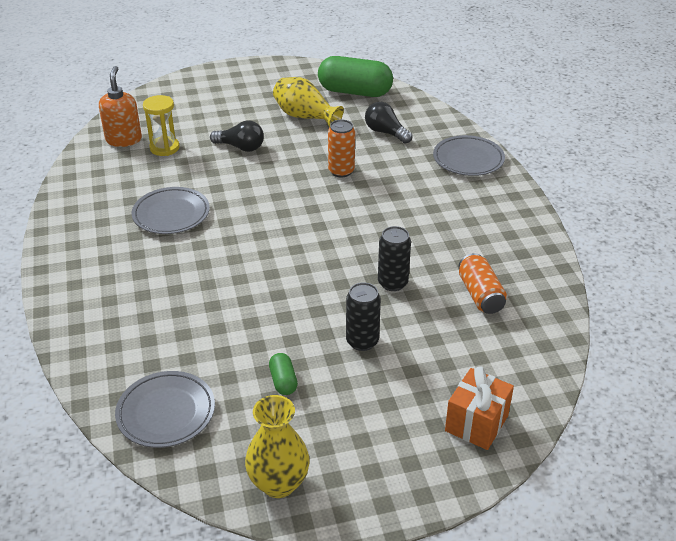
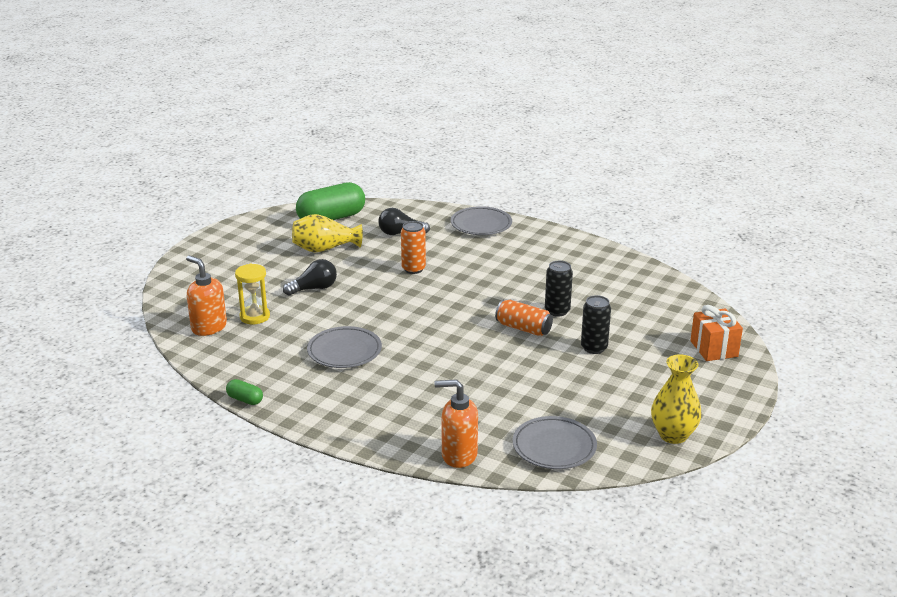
camera: 45 degrees left, 10 degrees down
(90, 363) = (458, 455): none -> orange soap dispenser
(283, 381) = (588, 391): green capsule -> green capsule (245, 400)
(480, 294) = (613, 290): orange can -> orange can (523, 328)

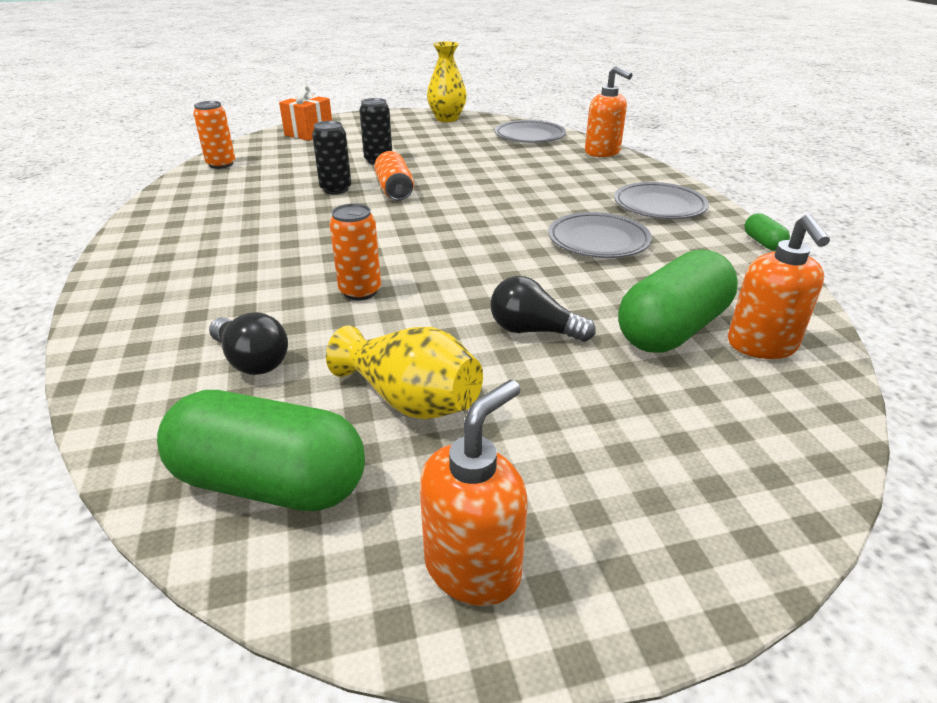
camera: 135 degrees left, 5 degrees up
(252, 230) = (473, 567): none -> orange soap dispenser
(255, 316) = (672, 329): yellow hourglass -> green capsule
(481, 224) = (138, 309): grey plate -> grey plate (659, 206)
(672, 292) = (221, 164): none -> orange can

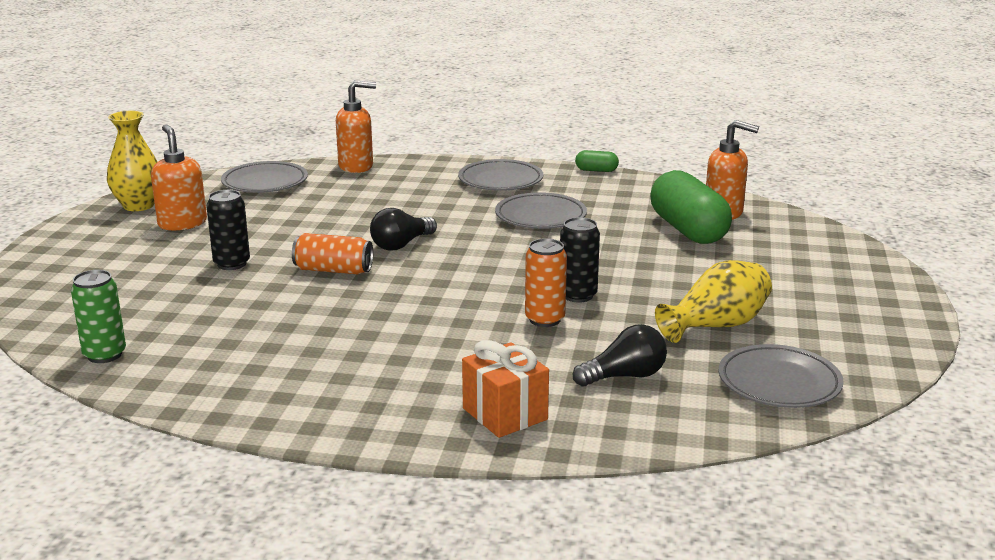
camera: 65 degrees left, 10 degrees down
(221, 164) = (104, 355): orange can -> green can
(270, 482) = (779, 383): green capsule -> grey plate
(309, 133) = (61, 287): orange gift -> orange gift (504, 414)
(336, 189) = (292, 298): black can -> black can (578, 295)
(473, 567) = (873, 335): orange soap dispenser -> orange soap dispenser (182, 223)
(533, 331) = (658, 270): black light bulb -> black light bulb (401, 244)

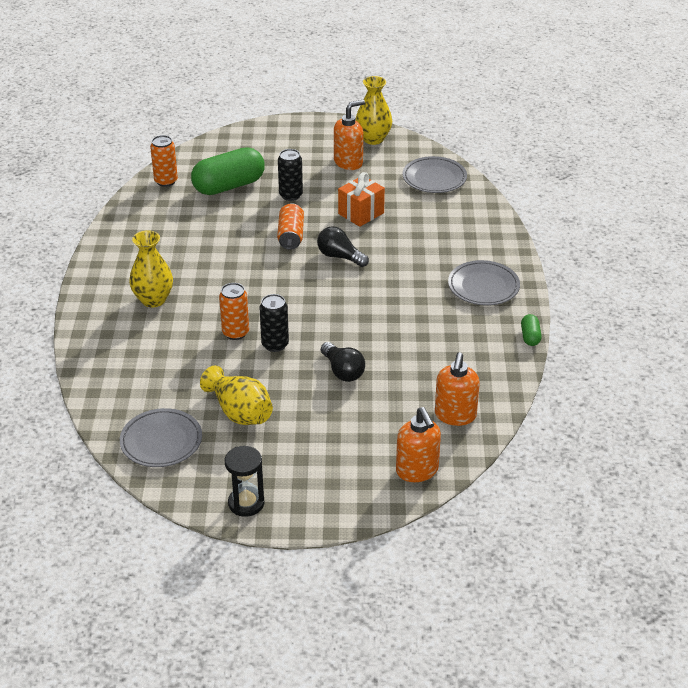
camera: 80 degrees right, 15 degrees up
(104, 355) = (166, 181): green can -> orange can
(356, 166) = (484, 212): orange soap dispenser -> orange soap dispenser (417, 471)
(440, 377) = (153, 300): none -> yellow vase
(504, 414) = (114, 328): orange gift -> orange gift (361, 213)
(540, 216) = (413, 315): grey plate -> none
(624, 376) = (162, 372): black light bulb -> black light bulb (342, 371)
(688, 230) = (410, 395): green capsule -> green capsule (229, 186)
(890, 331) = (246, 503): none -> black hourglass

